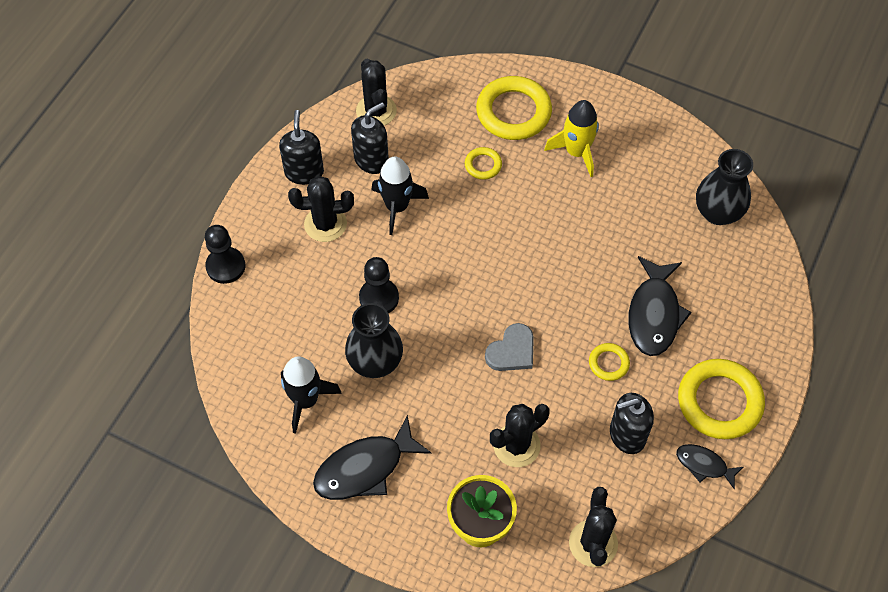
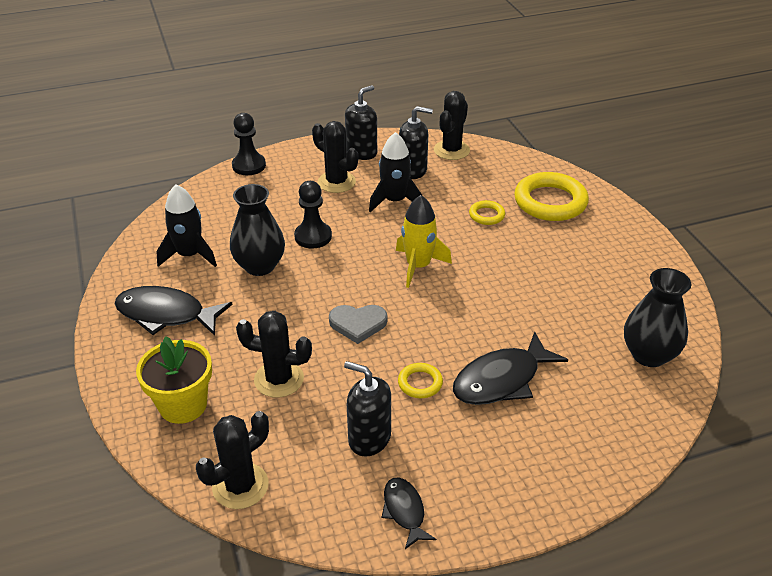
camera: 45 degrees right, 20 degrees down
(576, 152) = (570, 249): yellow rocket -> yellow rocket (418, 266)
(719, 402) = (479, 478): yellow ring -> none

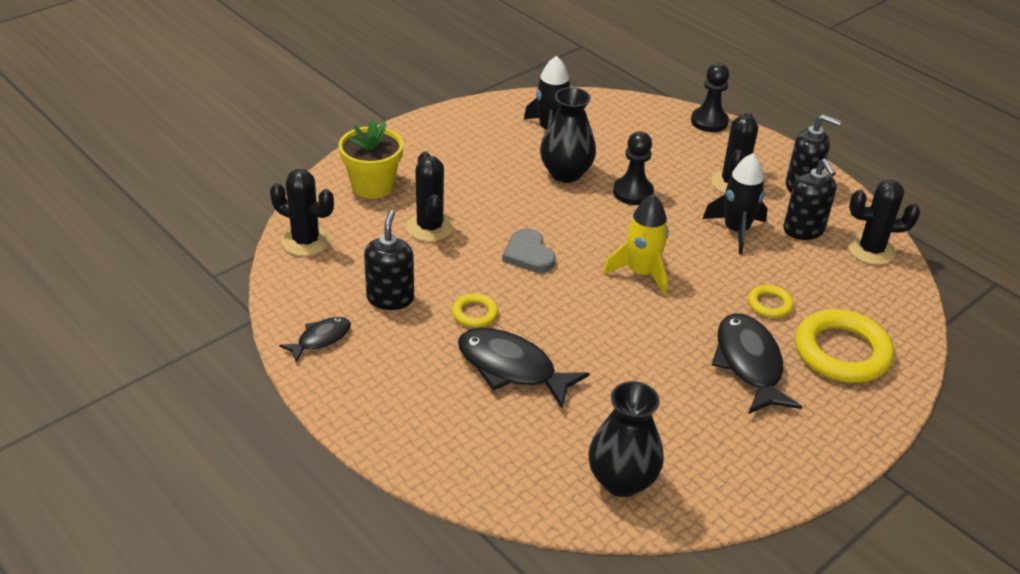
camera: 65 degrees right, 0 degrees up
(166, 314) = (468, 143): black fish -> black fish (749, 364)

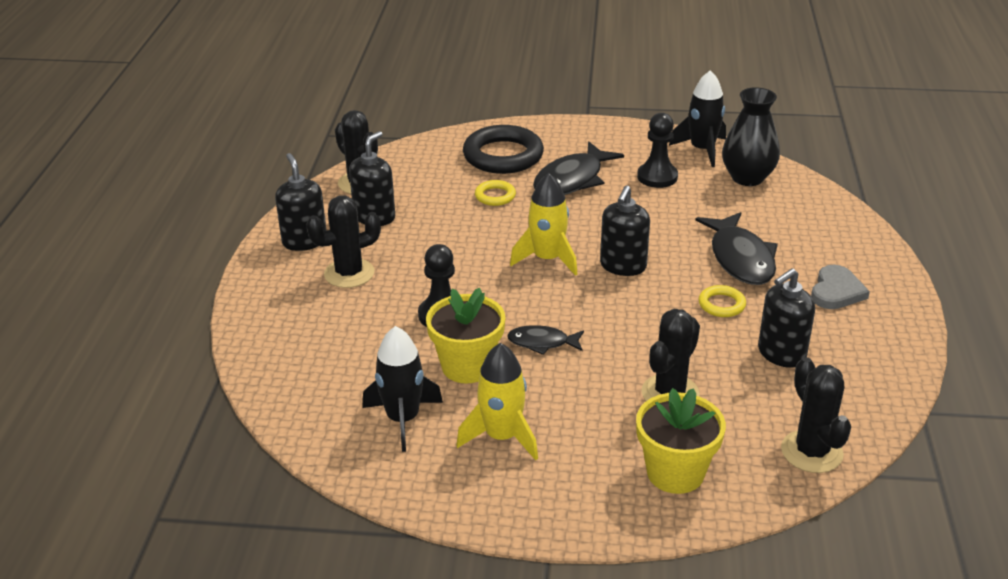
camera: 130 degrees left, 5 degrees down
(320, 339) = (877, 356): black fish -> black fish (542, 343)
(488, 151) = (501, 437): none -> yellow rocket
(528, 254) = (614, 320): grey heart -> grey heart (836, 291)
(566, 173) = (467, 366): black vase -> yellow flower pot
(584, 301) = (623, 266): none -> black soap dispenser
(709, 121) = (248, 332): black pawn -> black pawn (657, 177)
(736, 230) = (422, 244): black rocket -> black rocket (702, 150)
(842, 352) = (503, 156): yellow ring -> black ring

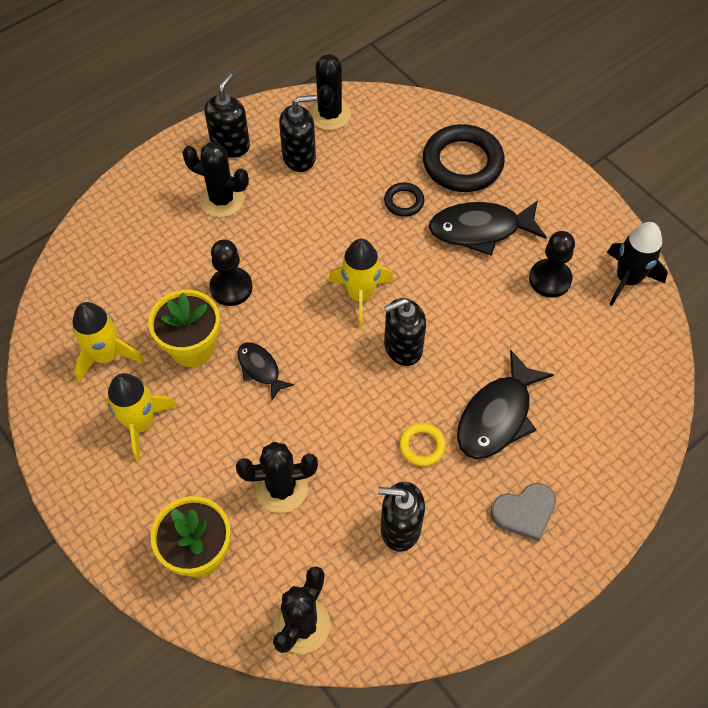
camera: 45 degrees right, 25 degrees up
(402, 419) = (106, 356): black rocket -> yellow rocket
(495, 196) = (404, 202): yellow ring -> black ring
(747, 178) = (622, 340): black vase -> none

